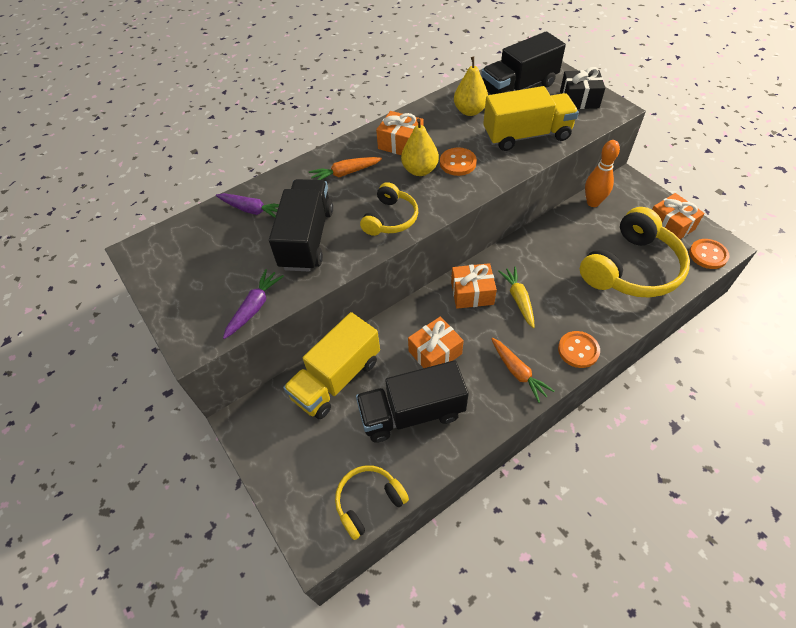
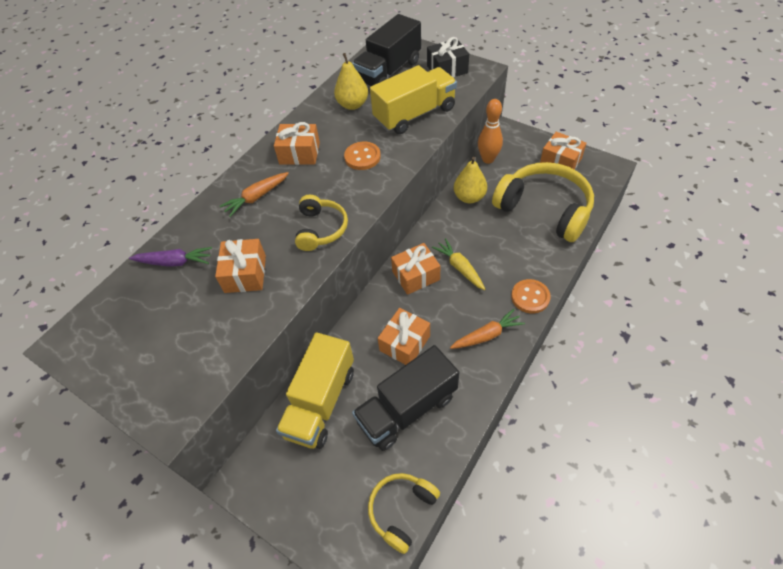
camera: 20 degrees left, 0 degrees up
(254, 308) = (220, 361): purple carrot -> none
(307, 239) = (245, 274): black truck -> orange gift
(420, 170) = (329, 174): yellow pear -> yellow pear (469, 197)
(517, 372) = (486, 335): orange carrot -> orange carrot turned 60 degrees counterclockwise
(632, 268) = (544, 209): yellow headphones -> yellow headphones turned 75 degrees counterclockwise
(708, 255) = (600, 178): orange button -> none

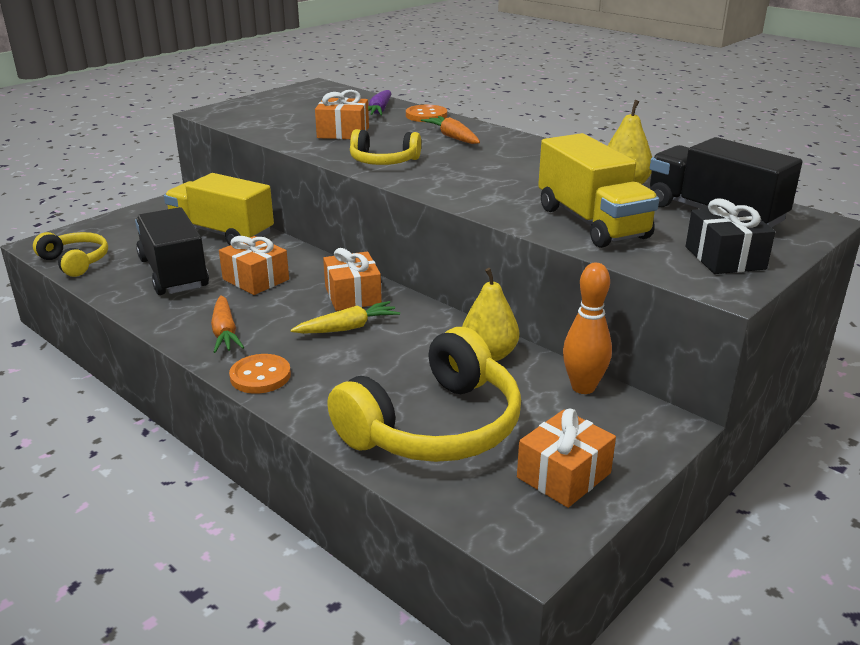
camera: 95 degrees right, 25 degrees down
(299, 153) = (523, 156): orange gift -> none
(362, 157) = (502, 186): orange button -> orange button (426, 115)

